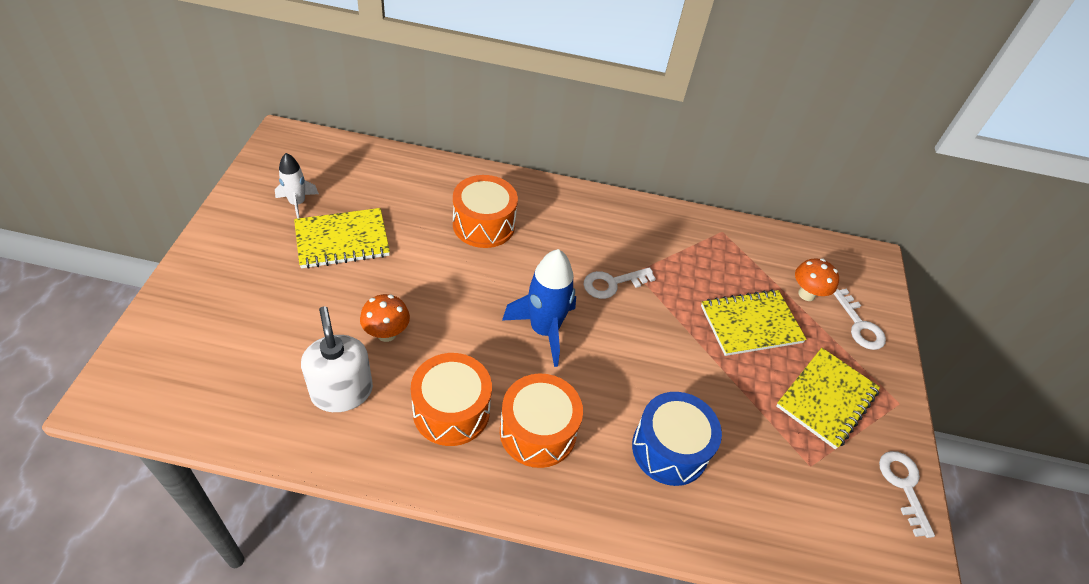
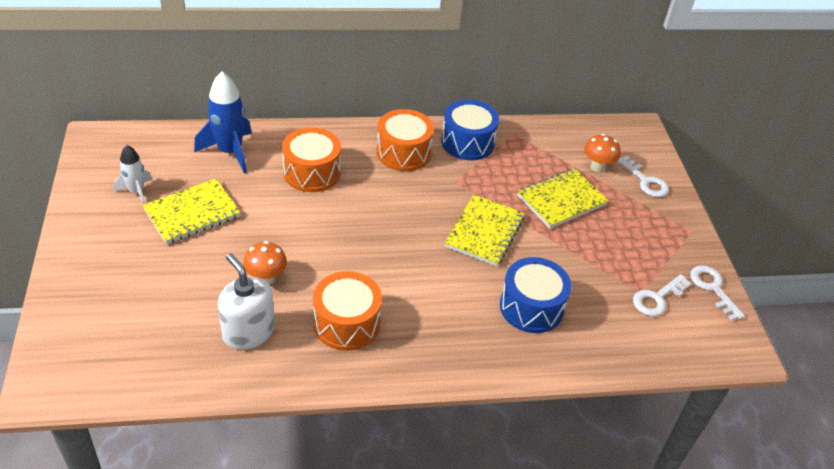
camera: 15 degrees left, 5 degrees down
(538, 431) = (423, 321): orange drum -> orange drum (403, 153)
(544, 330) = (397, 244): blue rocket -> blue rocket (230, 152)
(612, 283) = (439, 195): white key -> white key (657, 298)
(666, 230) = (467, 142): none -> blue drum
(826, 399) = (638, 241): yellow notebook -> yellow notebook (484, 232)

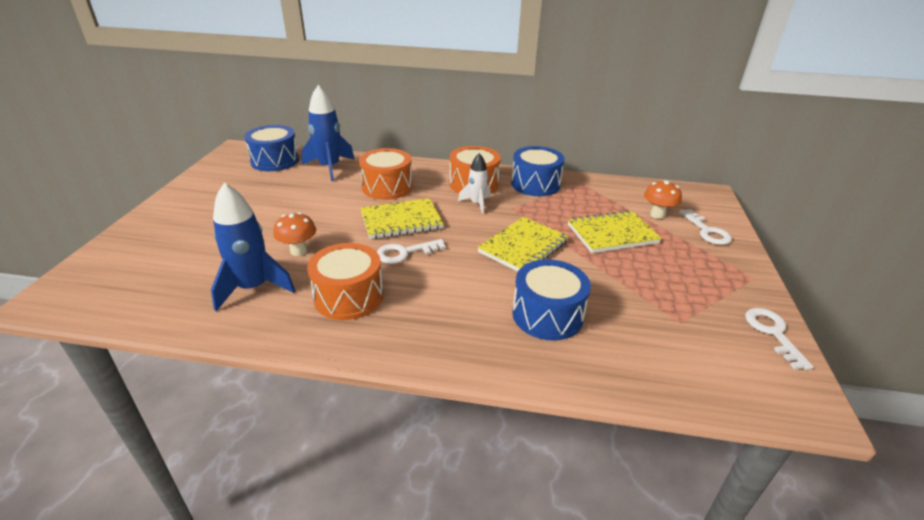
camera: 20 degrees right, 10 degrees down
(137, 192) = (239, 182): white rocket -> white rocket (477, 204)
(157, 150) = (275, 161): none -> blue drum
(192, 213) = (271, 200): yellow notebook -> yellow notebook (401, 221)
(248, 332) = (253, 288): white soap dispenser -> blue rocket
(657, 298) = (700, 331): white key -> white key (405, 253)

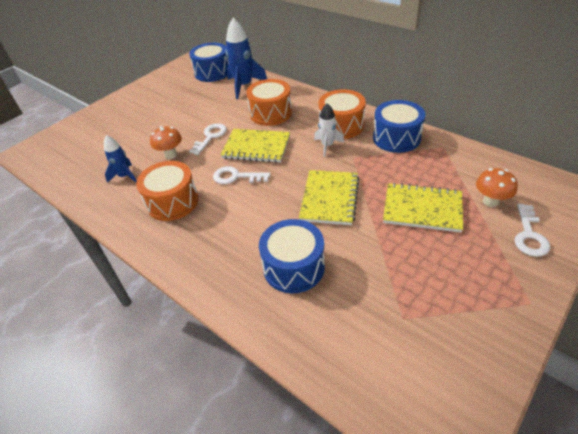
camera: 35 degrees right, 10 degrees up
(253, 288) = (125, 176): blue rocket -> blue rocket, size x0.60
(523, 247) = (330, 198): yellow notebook -> yellow notebook turned 60 degrees counterclockwise
(773, 333) = (487, 367): white key -> white key (210, 137)

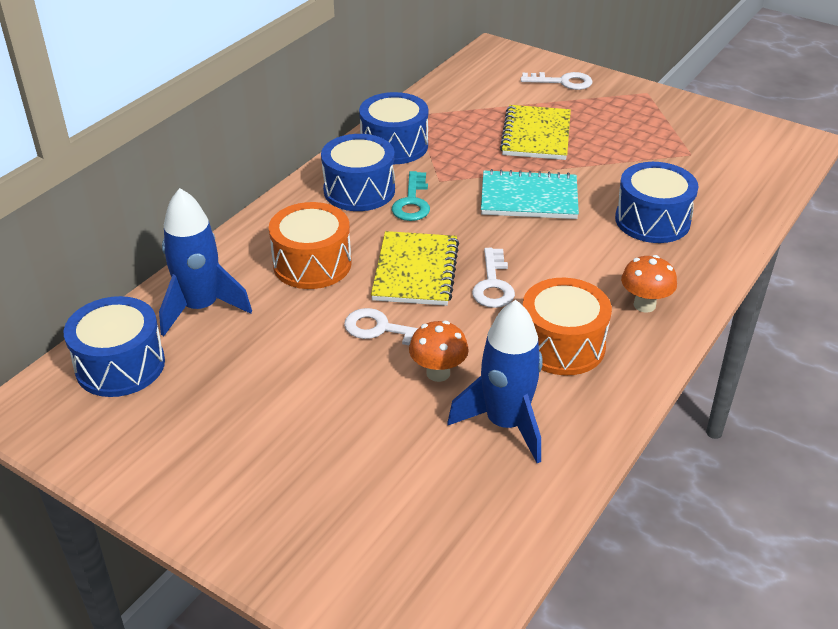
camera: 100 degrees left, 5 degrees down
(125, 176) = (505, 424): blue rocket -> blue rocket, size x1.68
(327, 146) = (412, 202): white rocket -> turquoise key
(330, 198) = (529, 198): yellow notebook -> turquoise notebook
(341, 125) = (359, 190): orange drum -> blue drum
(490, 201) = (516, 95): orange mushroom -> orange mushroom (644, 305)

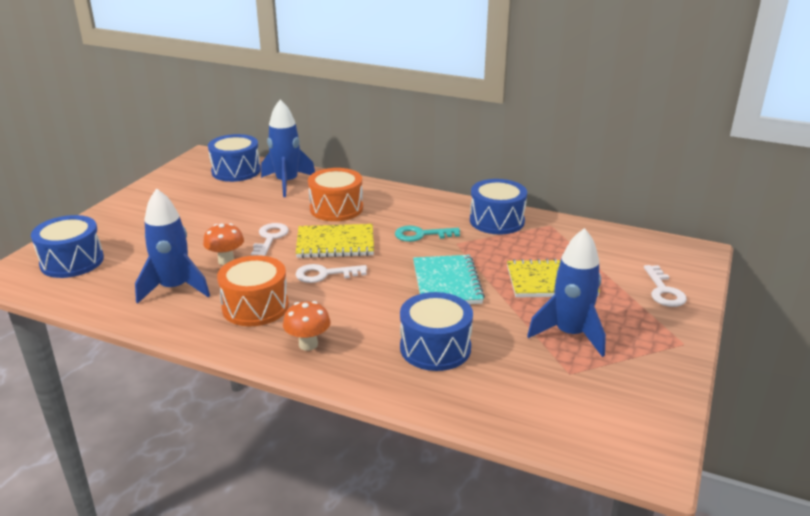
camera: 80 degrees right, 10 degrees down
(359, 190) = (429, 214): blue drum -> blue drum (72, 261)
(631, 142) = (569, 334): none -> blue rocket

